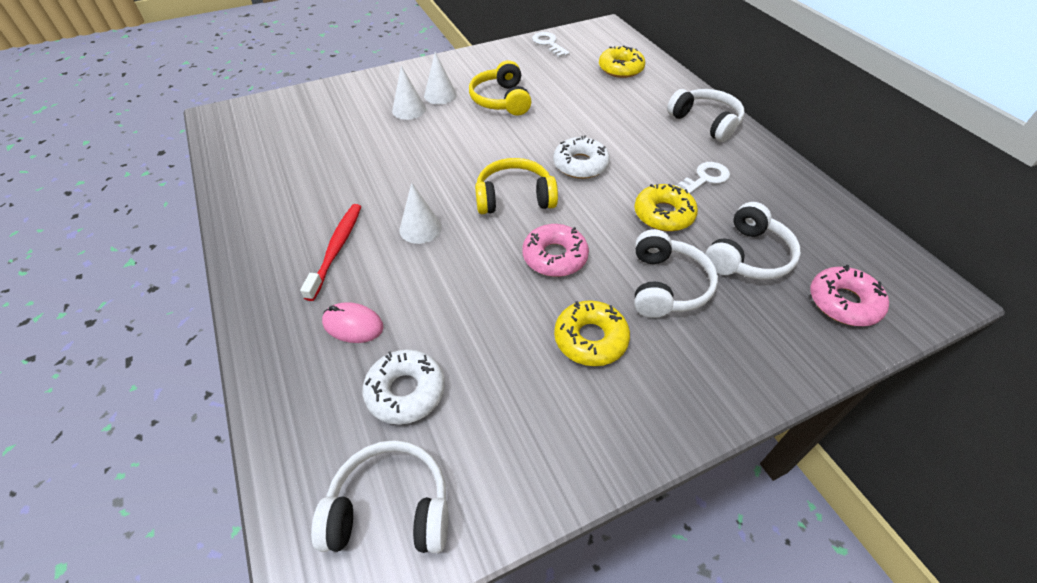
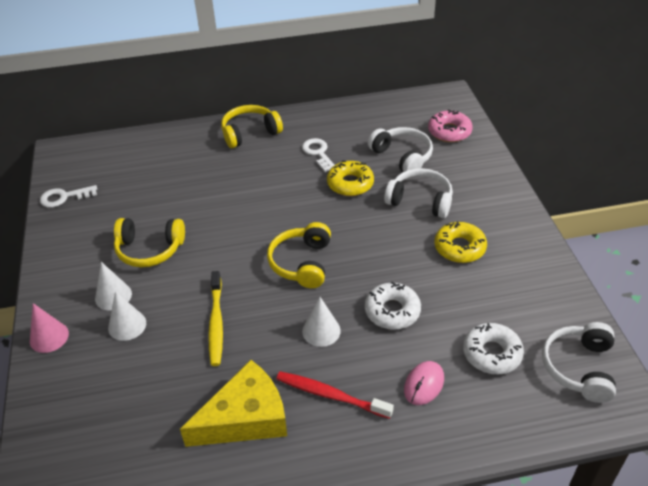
camera: 75 degrees left, 5 degrees down
(310, 197) = (245, 418): none -> yellow cheese
(391, 77) = (49, 337): none -> pink cone
(419, 157) = (216, 323): none -> yellow toothbrush
(555, 257) = (378, 251): pink donut -> none
(580, 164) = (274, 215): white donut -> white donut (392, 311)
(620, 68) = (143, 159): yellow donut -> none
(705, 122) = (250, 133): white headphones -> yellow headphones

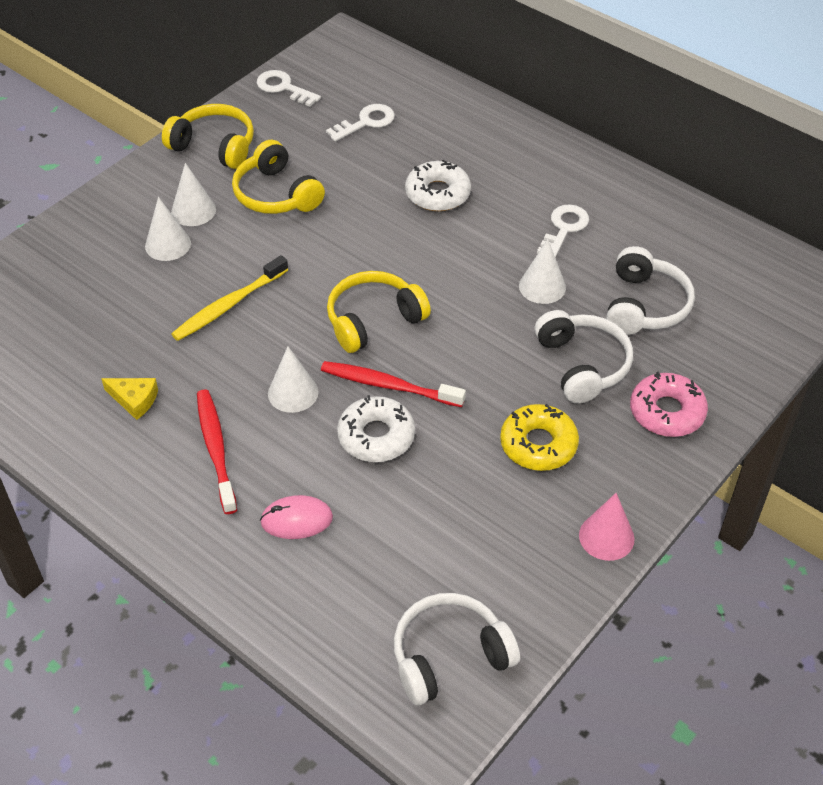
camera: 50 degrees right, 5 degrees up
(49, 337) = (108, 203): pink cone -> pink cone (606, 537)
(142, 179) = (366, 122): none -> white key
(245, 418) = (134, 400): yellow cheese -> yellow cheese, size x0.45
(250, 133) = (532, 152): yellow headphones -> yellow headphones (214, 146)
(350, 184) = (542, 286): yellow donut -> white cone
(359, 284) = (388, 385): none -> red toothbrush
(449, 132) = (748, 323): pink donut -> pink donut (667, 412)
(492, 353) = (395, 559): white donut -> white donut (437, 194)

